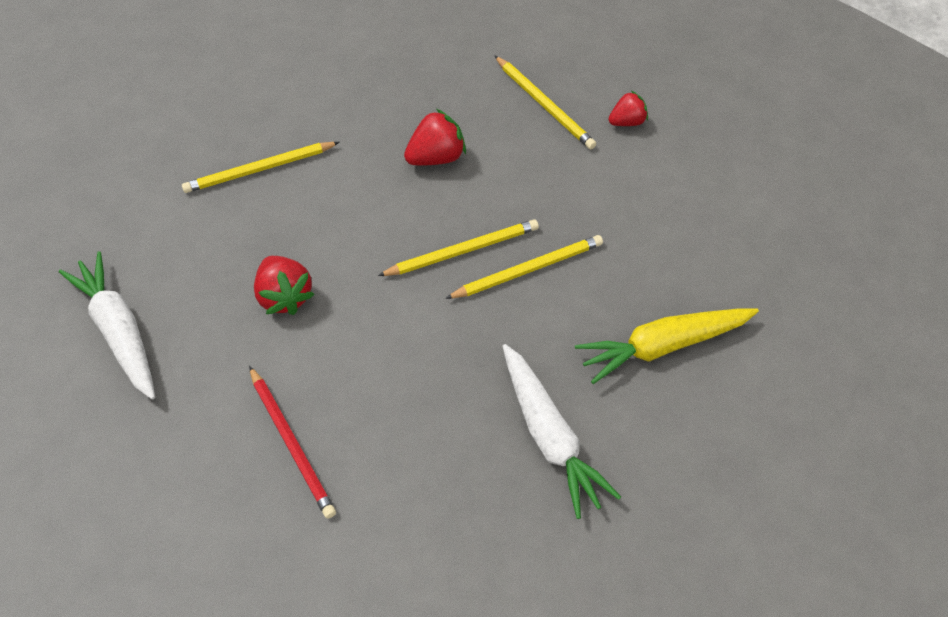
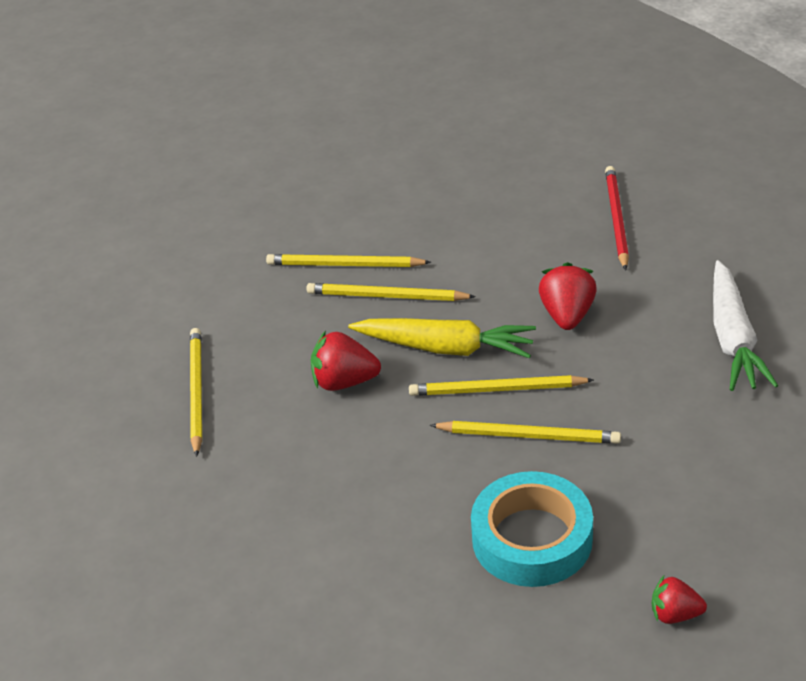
camera: 145 degrees left, 15 degrees down
(218, 97) = (532, 538): none -> turquoise tape
(307, 198) = (496, 389): none -> yellow pencil
(550, 436) = (422, 166): white carrot -> none
(627, 121) = (139, 347): red strawberry -> red strawberry (675, 614)
(663, 346) = (293, 186): yellow carrot -> yellow carrot (446, 348)

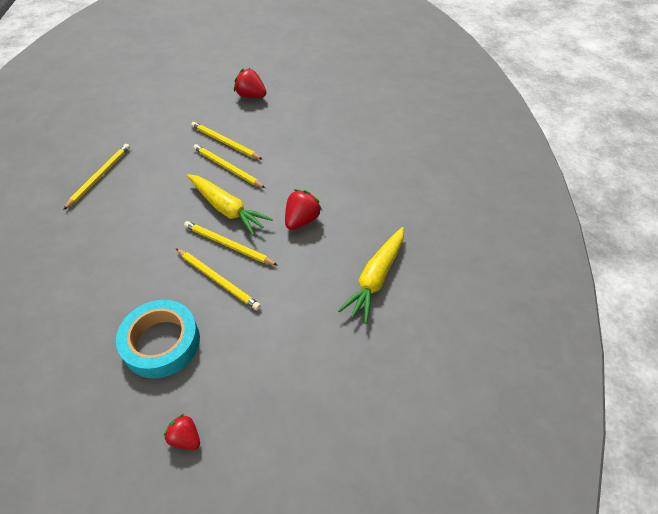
camera: 25 degrees right, 10 degrees up
(344, 382) = (164, 204): red strawberry -> red strawberry (251, 96)
(616, 219) = (377, 178): red pencil -> none
(733, 339) = (375, 278): white carrot -> yellow carrot

